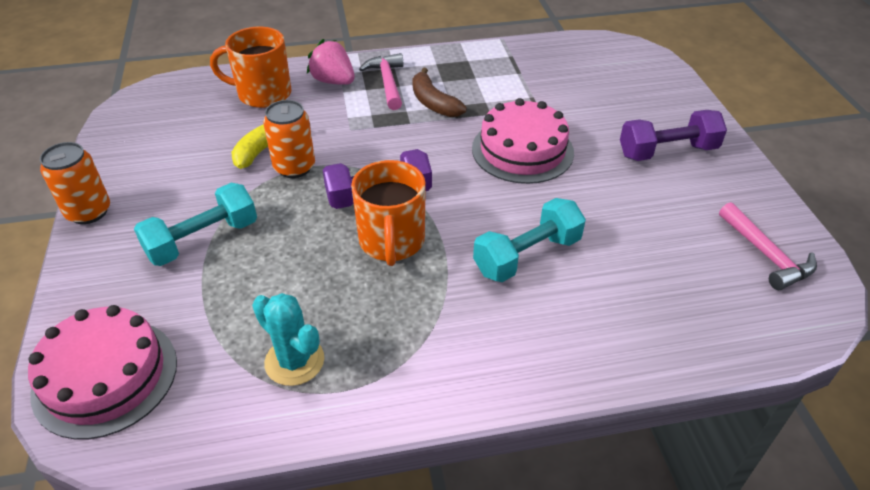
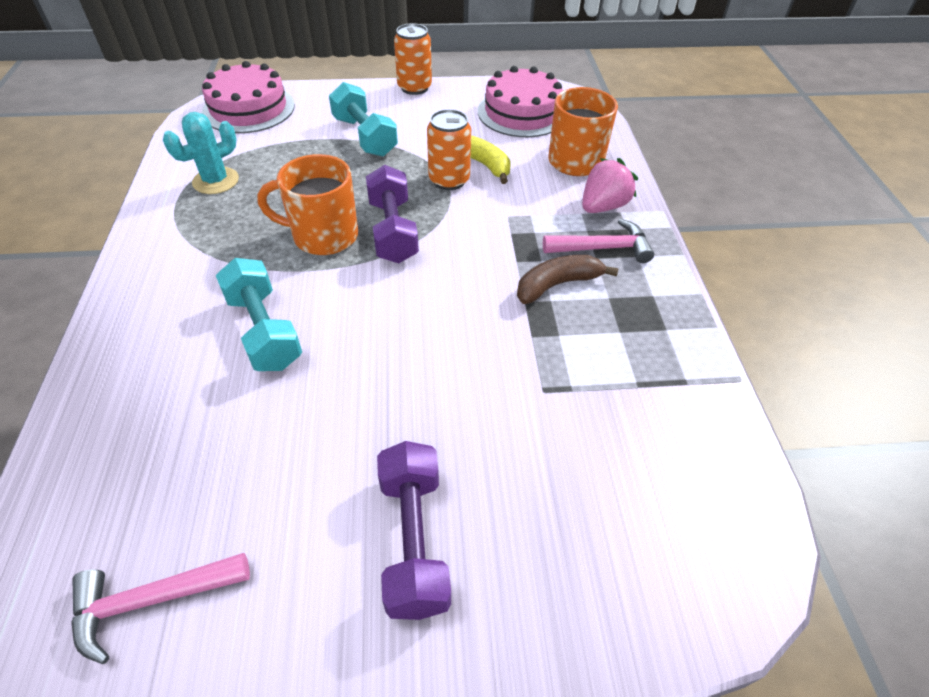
camera: 95 degrees right, 5 degrees up
(522, 150) = (447, 357): pink cake -> pink cake (522, 112)

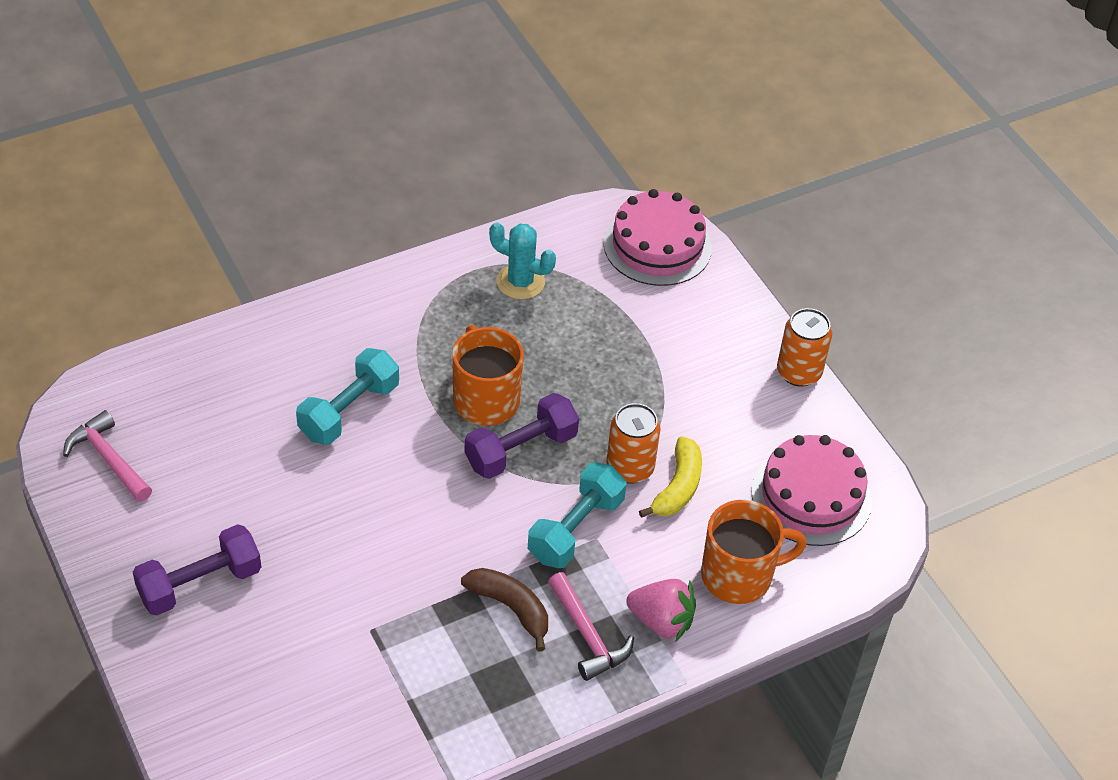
camera: 65 degrees right, 0 degrees up
(364, 136) = (666, 366): turquoise dumbbell -> turquoise dumbbell (575, 529)

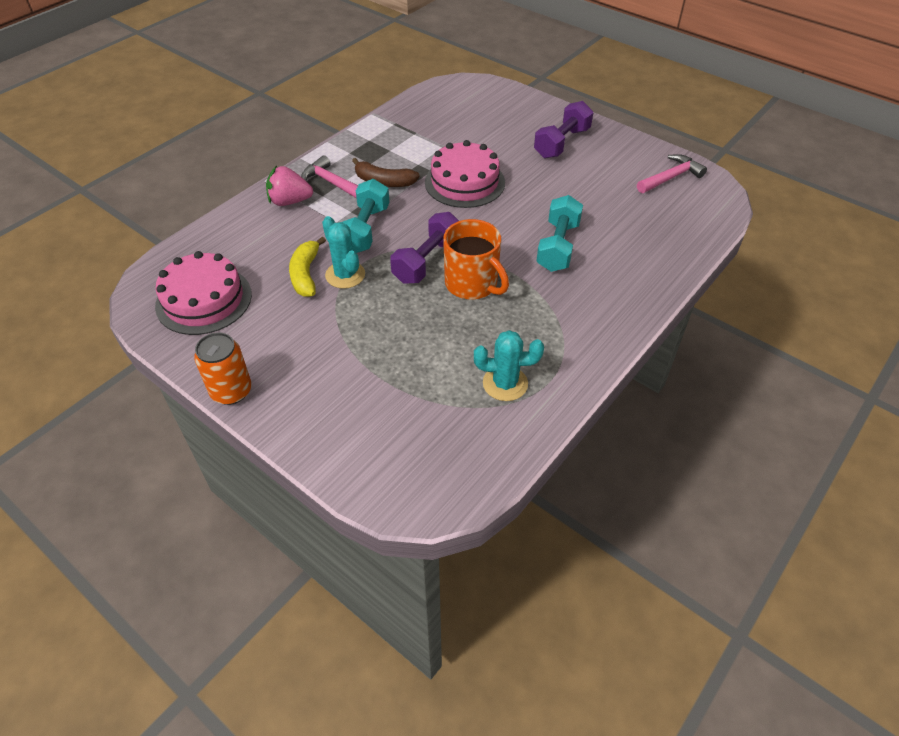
camera: 160 degrees right, 0 degrees up
(108, 459) = (671, 177): pink hammer -> pink hammer turned 60 degrees counterclockwise
(630, 468) = (345, 275): orange can -> turquoise cactus
(657, 245) = (403, 470): pink cake -> pink cake (464, 182)
(738, 576) = (246, 237): orange mug -> none

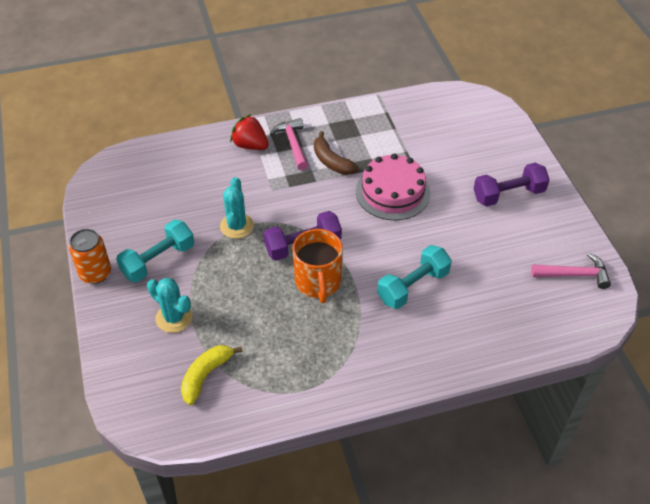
camera: 35 degrees right, 0 degrees up
(204, 300) = (132, 196): pink cake -> none
(289, 201) = (250, 145): pink strawberry -> red strawberry
(306, 274) = (211, 211): yellow banana -> yellow banana (205, 375)
(365, 229) = (282, 196): turquoise dumbbell -> turquoise dumbbell (158, 260)
(505, 383) = (268, 373): turquoise cactus -> turquoise cactus (174, 318)

